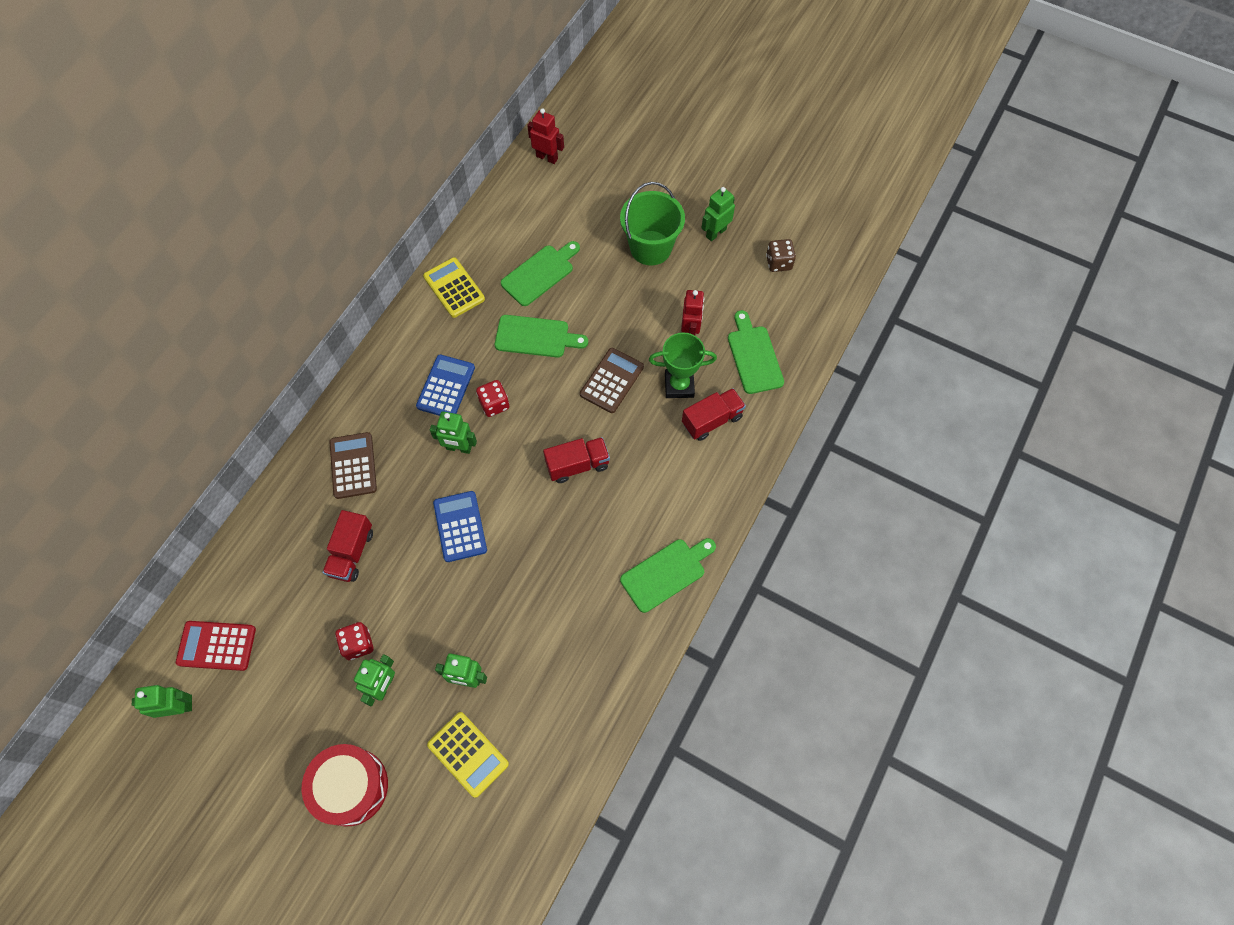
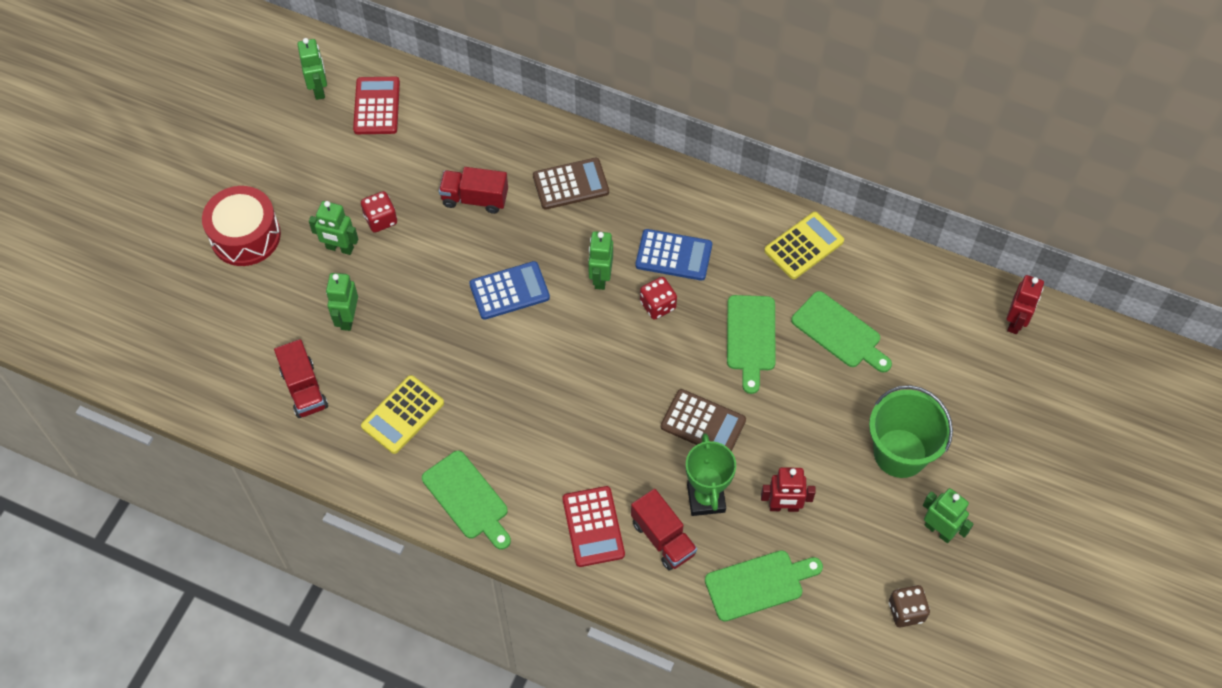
camera: 85 degrees right, 5 degrees down
(468, 754) = (273, 329): yellow calculator -> yellow calculator (403, 415)
(577, 465) = (590, 397): red truck -> red truck (304, 389)
(699, 472) = (593, 527): none -> red calculator

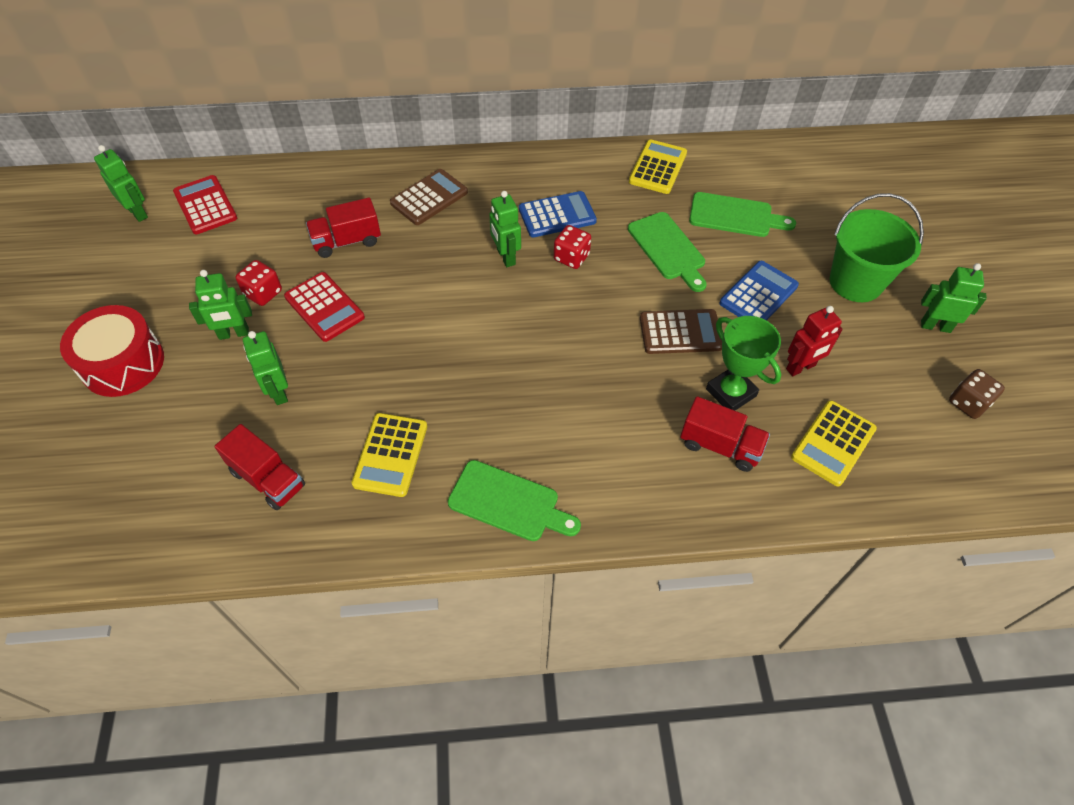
camera: 30 degrees left, 5 degrees down
(509, 291) = (428, 301): blue calculator -> blue calculator (758, 294)
(593, 527) = (649, 468): red calculator -> red calculator (324, 307)
(758, 584) = (833, 443): green cutting board -> yellow calculator
(1015, 322) = (856, 155): red robot -> none

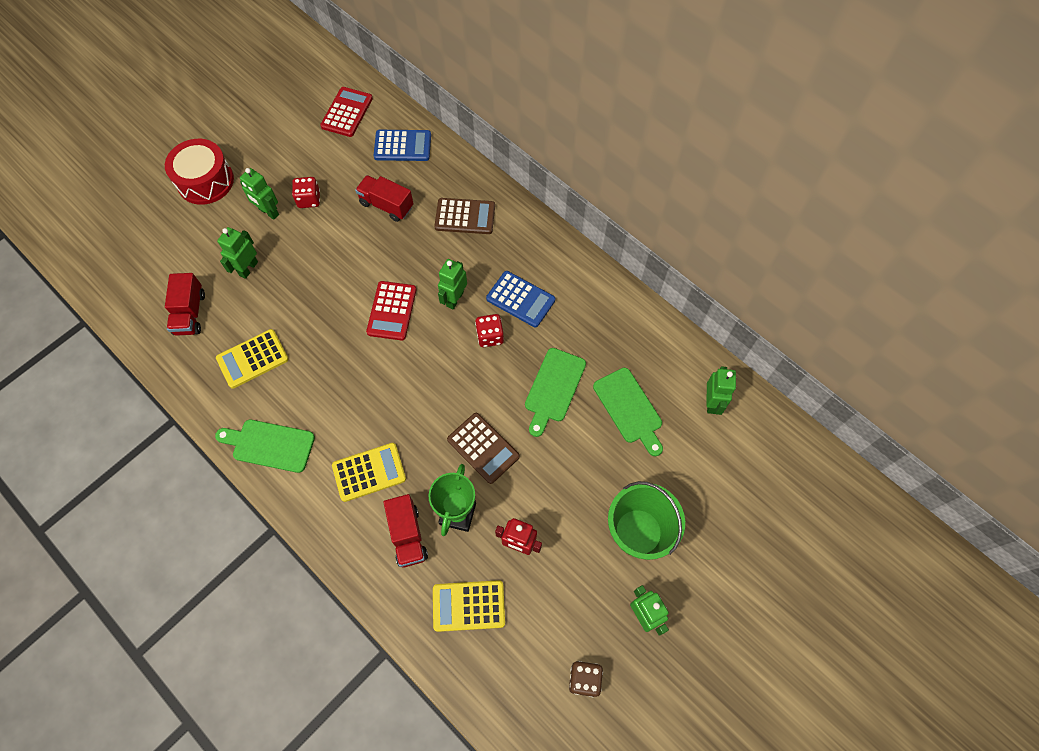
camera: 50 degrees right, 10 degrees up
(138, 213) = (311, 87): green robot -> green robot (712, 402)
(324, 307) = (326, 238): red calculator -> red calculator (392, 311)
(509, 502) = (269, 445): green cutting board -> green cutting board turned 120 degrees clockwise
(658, 167) = (630, 325): yellow calculator -> yellow calculator (369, 472)
(758, 294) = (563, 474): blue calculator -> blue calculator (402, 146)

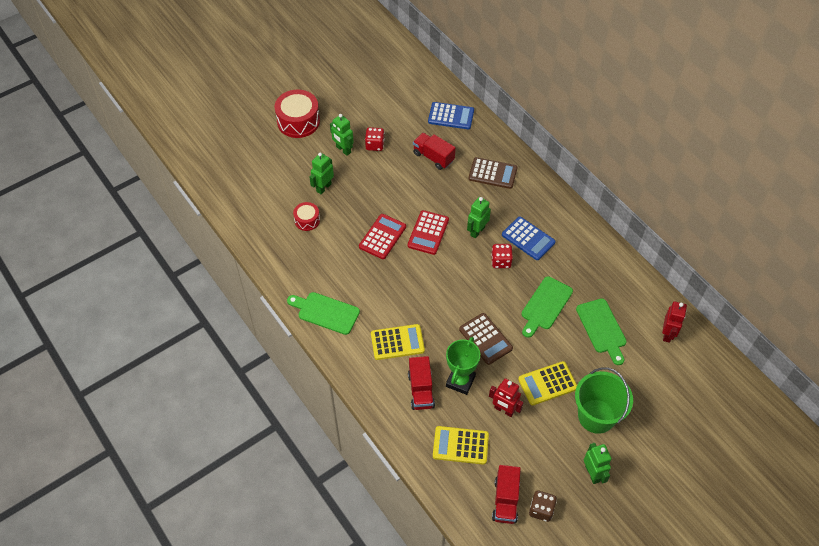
camera: 10 degrees right, 10 degrees down
(190, 313) = (277, 212): red truck -> red truck (505, 500)
(231, 318) = (307, 220): none -> red drum
(252, 359) = (320, 251): yellow calculator -> yellow calculator (547, 383)
(347, 112) = (411, 86): red calculator -> red calculator (382, 237)
(712, 402) = (667, 334): green robot -> red robot

